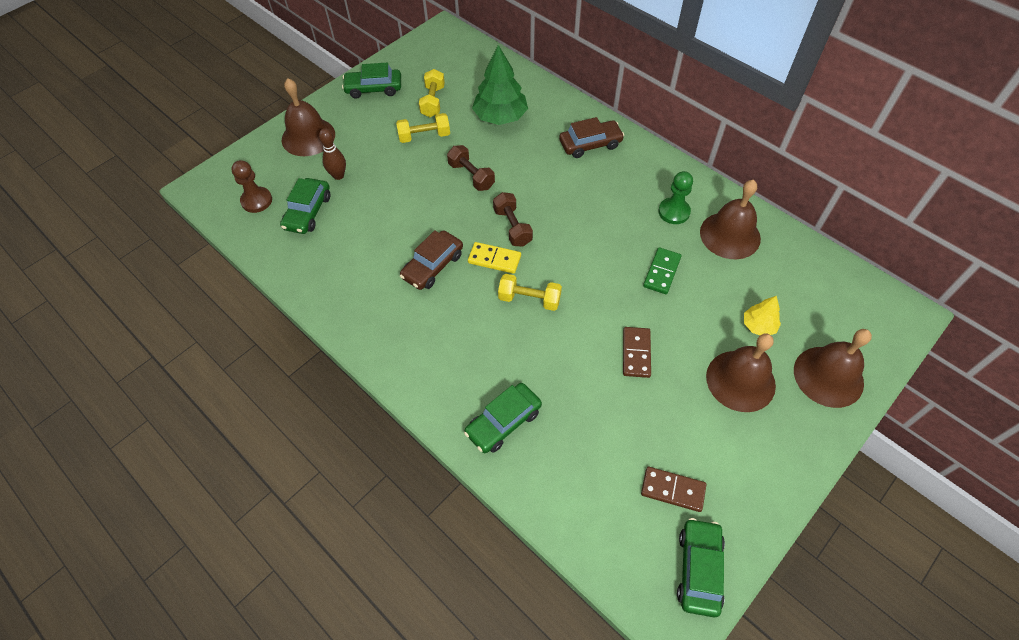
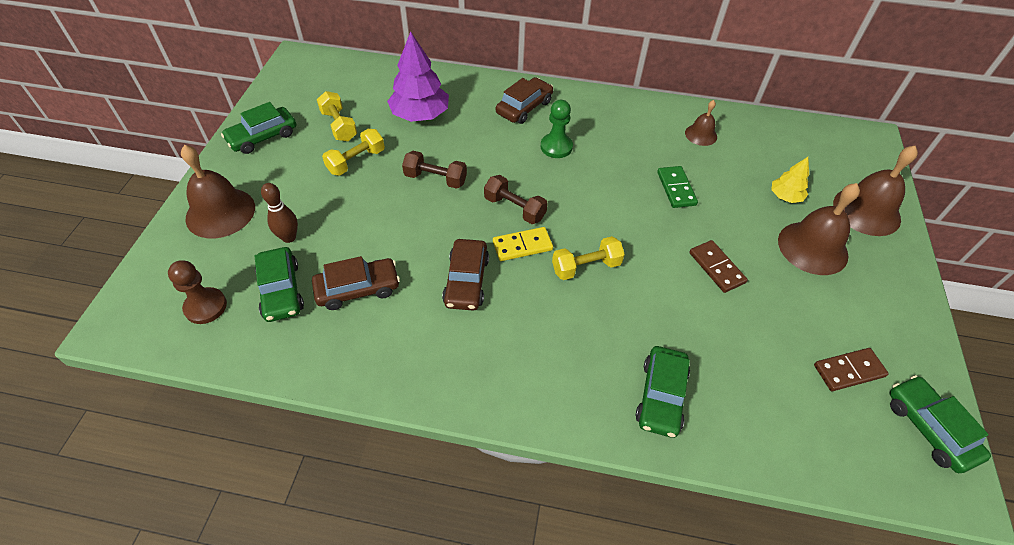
camera: 35 degrees left, 5 degrees down
(356, 235) = (358, 289): none -> brown car
(500, 117) = (420, 115): green tree -> purple tree
(674, 212) = (642, 135): green pawn -> green pawn (556, 147)
(730, 235) = (701, 135): brown bell -> brown bell, size x0.55

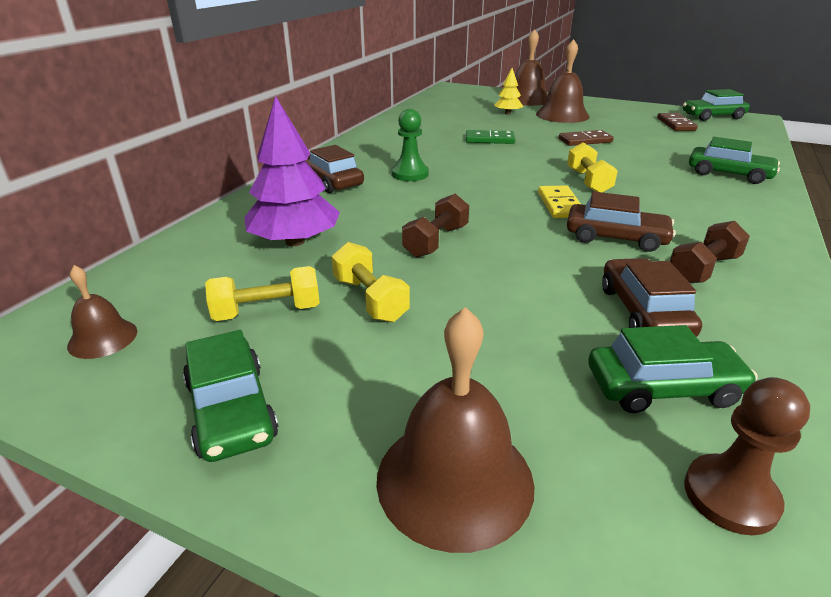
camera: 75 degrees left, 20 degrees down
(289, 237) = (538, 376): brown bowling pin -> none
(514, 208) = (501, 202): brown dumbbell -> brown dumbbell (703, 269)
(701, 135) = (423, 124): brown bell -> brown bell (102, 338)

